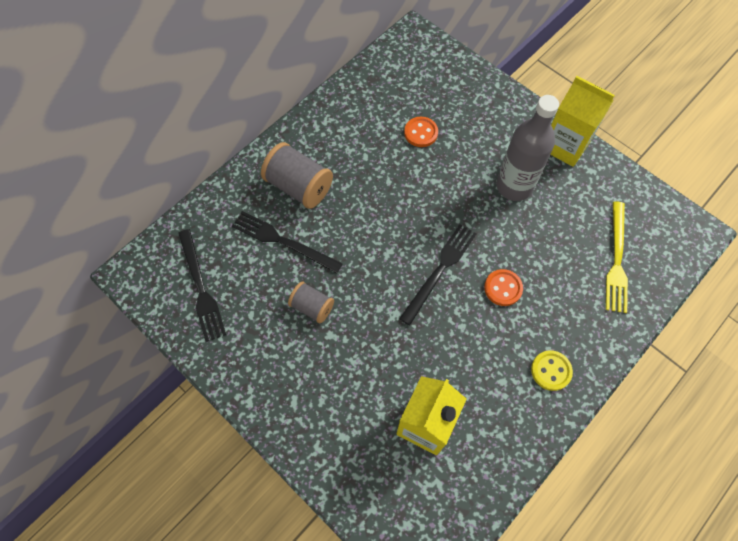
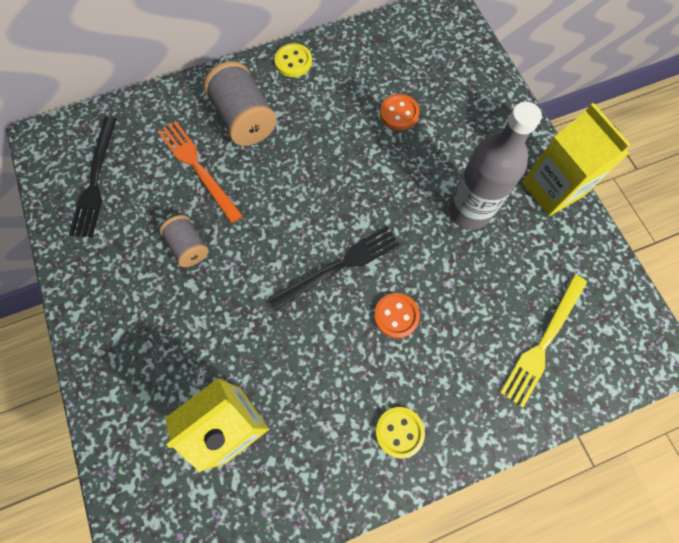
camera: 25 degrees right, 5 degrees up
(283, 241) = (198, 168): black fork -> orange fork
(313, 124) = (293, 62): none -> yellow button

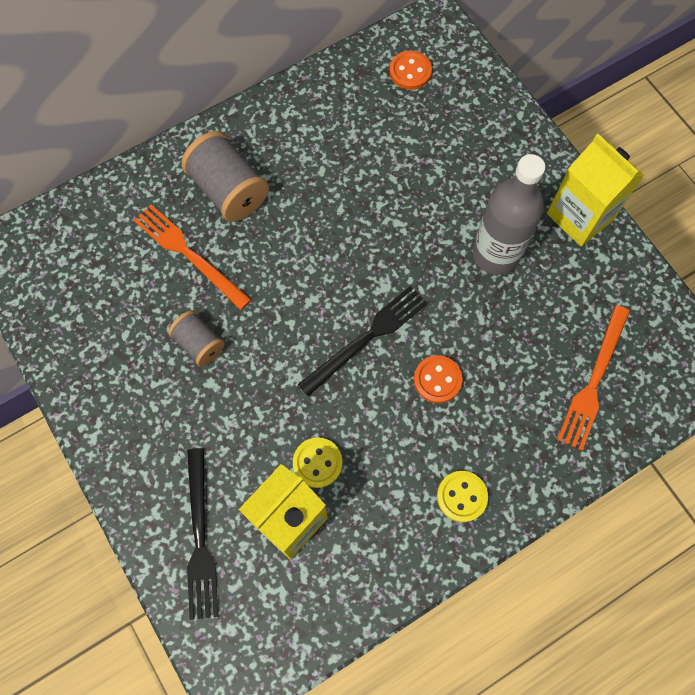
camera: 10 degrees left, 0 degrees up
(95, 180) = (76, 287): black fork -> black fork (200, 538)
(293, 62) = (270, 113): yellow button -> yellow button (317, 463)
(399, 113) = (400, 156): orange button -> orange button (410, 71)
(543, 342) = (594, 381): yellow fork -> orange fork

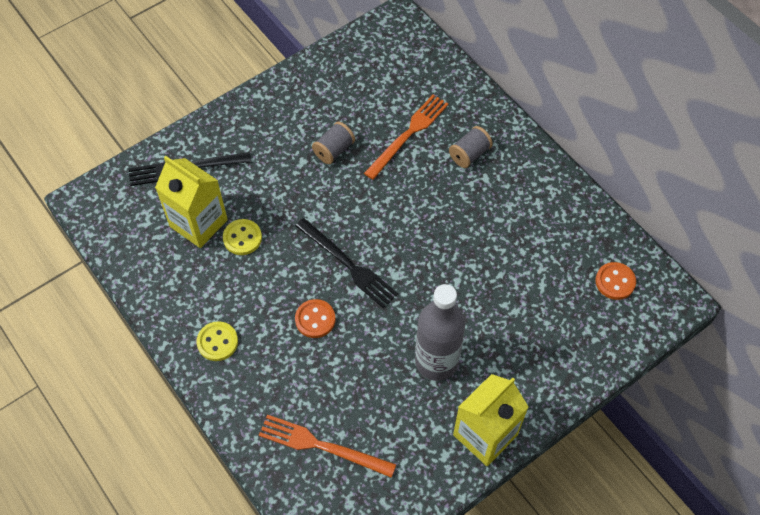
camera: 85 degrees right, 10 degrees down
(228, 190) = (469, 154): grey spool -> grey spool, size x0.60

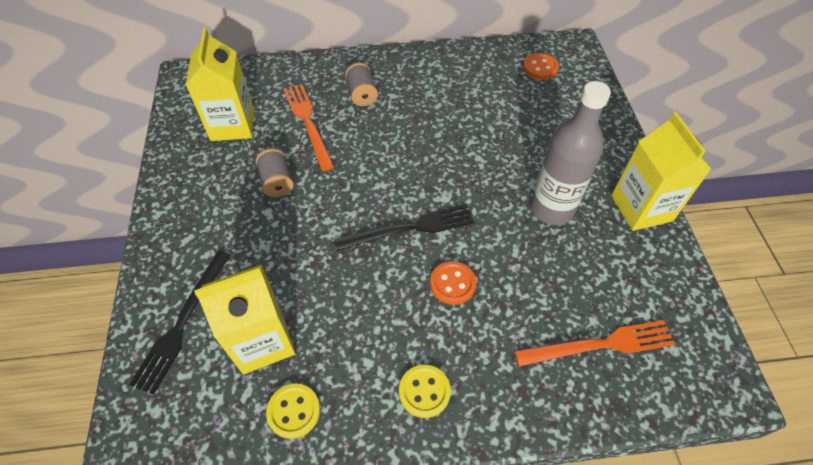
camera: 60 degrees left, 5 degrees down
(242, 238) = (313, 306): yellow button -> yellow button (294, 411)
(322, 446) = (599, 344): orange fork -> orange fork turned 150 degrees counterclockwise
(369, 85) = (232, 125): none -> yellow carton

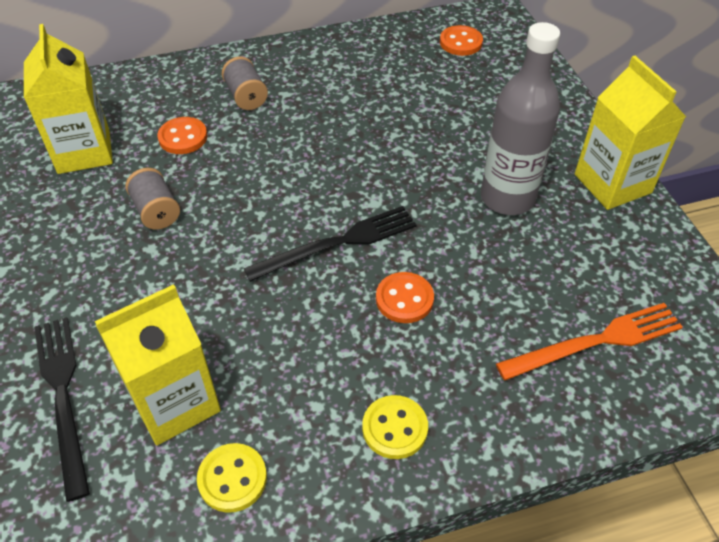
camera: 10 degrees left, 5 degrees down
(182, 323) = (63, 396): black fork -> black fork turned 150 degrees clockwise
(308, 123) = (183, 137): orange fork -> orange button

